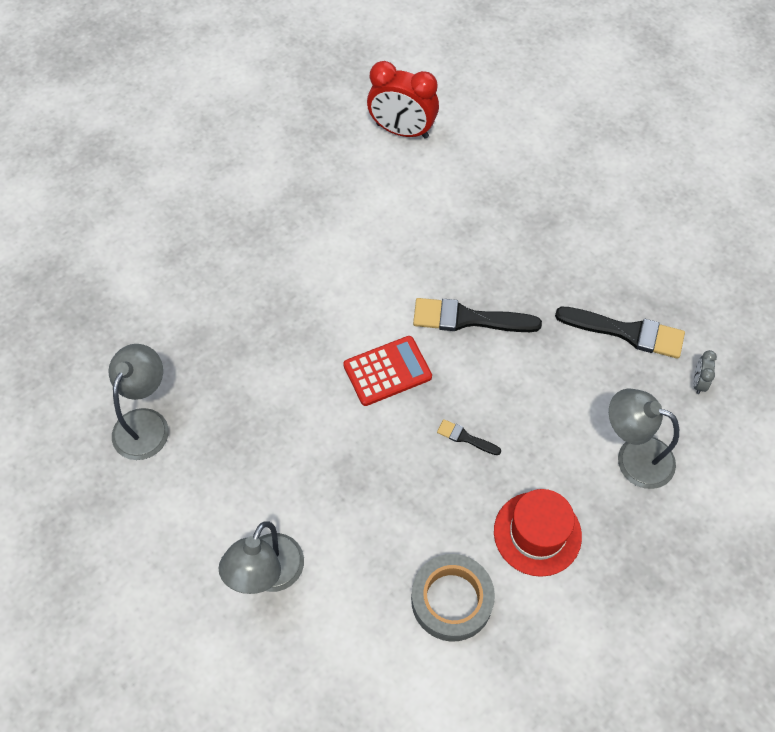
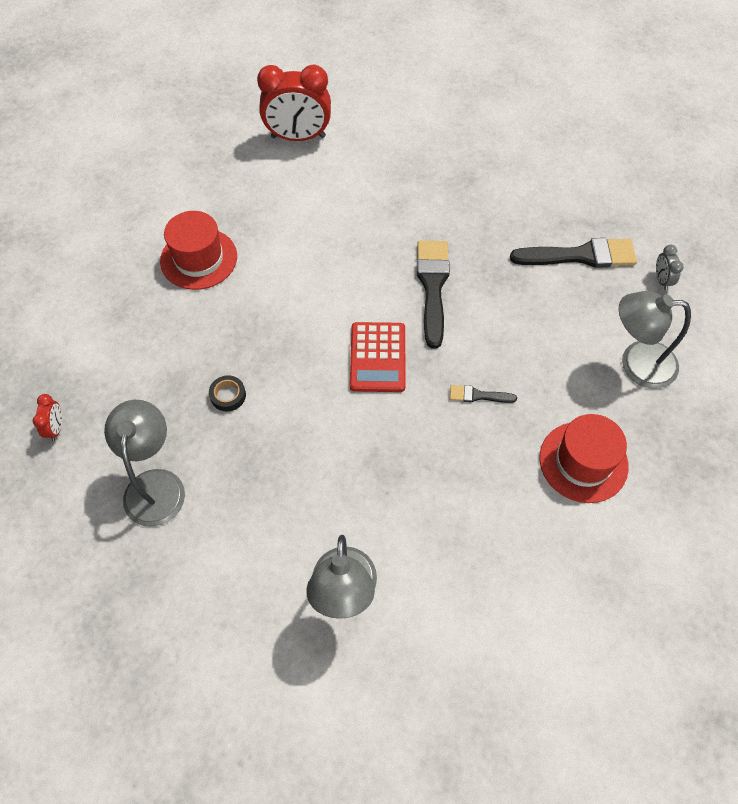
camera: 20 degrees left, 0 degrees up
(82, 344) = (56, 428): none -> red clock
(238, 363) = (228, 395): none -> black tape
(263, 225) = (199, 258): none -> red hat
(387, 371) = (378, 357): red calculator -> red calculator turned 135 degrees clockwise
(451, 600) = (532, 552): grey tape -> none
(468, 319) = (433, 286): black brush -> black brush turned 105 degrees clockwise

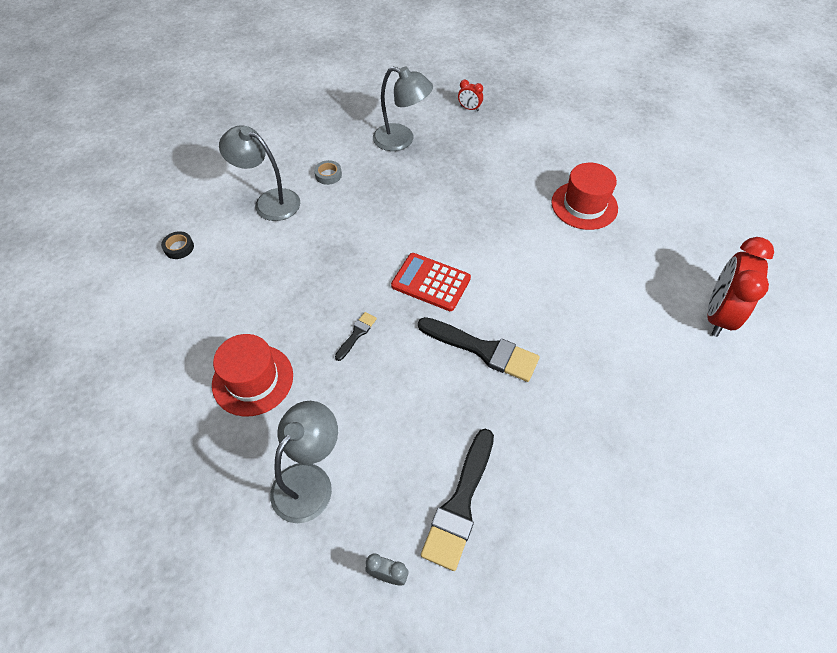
camera: 115 degrees right, 5 degrees down
(228, 395) = (447, 188): black tape -> black tape (179, 247)
(262, 544) = (328, 175): none -> grey tape

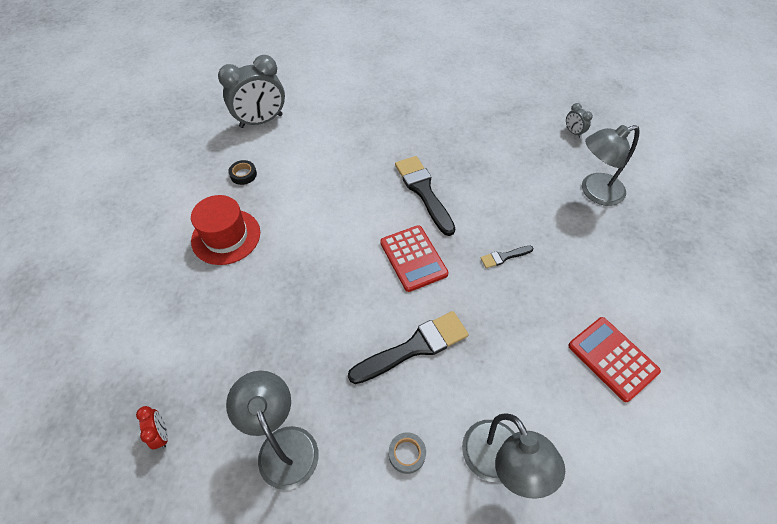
camera: 140 degrees left, 0 degrees up
(179, 247) = (633, 468): black tape -> black tape (243, 174)
(218, 307) = (612, 358): none -> red calculator
(253, 380) = (606, 274): red hat -> none
(460, 504) = (511, 135): black brush -> black brush (414, 347)
(717, 315) = (261, 121): red clock -> grey clock

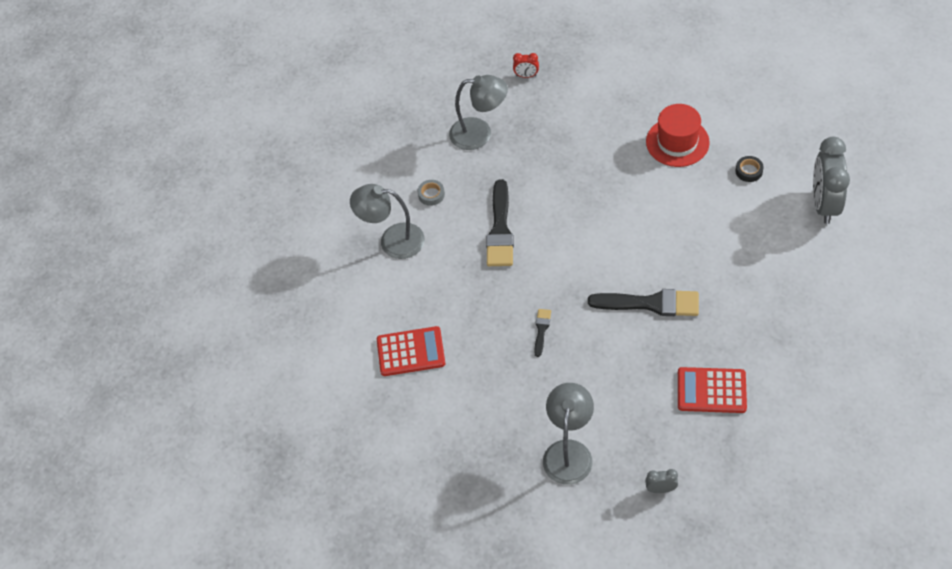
camera: 125 degrees right, 0 degrees up
(413, 258) = (579, 263): red calculator -> red calculator (711, 391)

